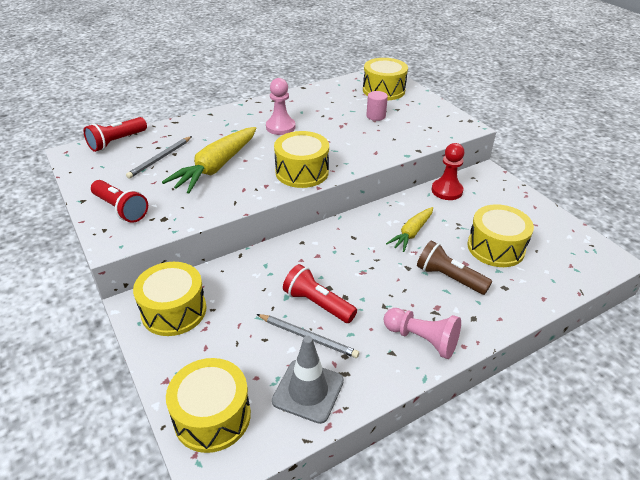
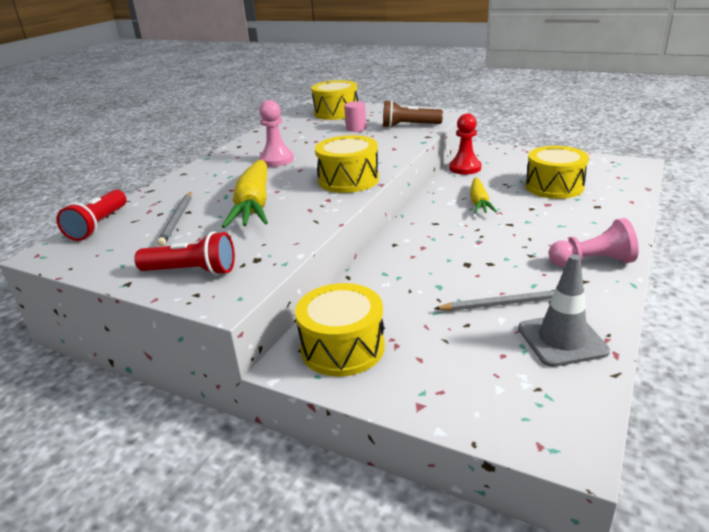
camera: 30 degrees left, 10 degrees down
(212, 416) = (509, 406): yellow drum -> none
(317, 304) = (475, 278): red flashlight -> none
(449, 278) = (550, 217): brown flashlight -> brown flashlight (409, 126)

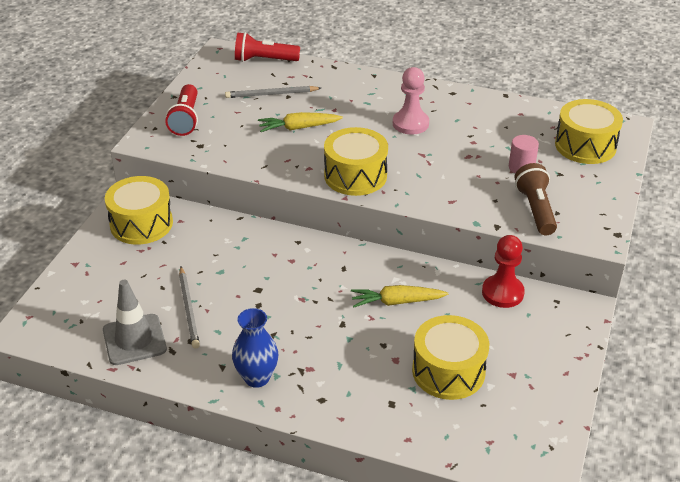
camera: 80 degrees right, 10 degrees up
(254, 205) = (299, 128): yellow carrot -> yellow carrot, size x0.59
(592, 262) = (257, 378): pink pawn -> blue vase

